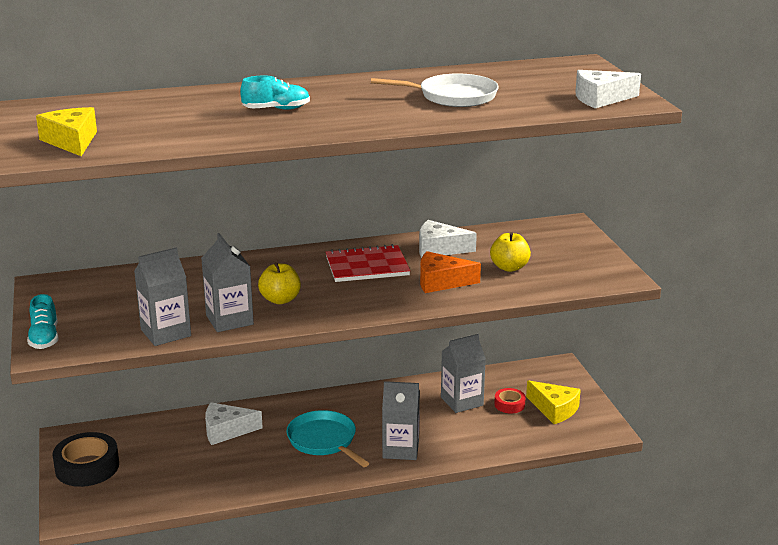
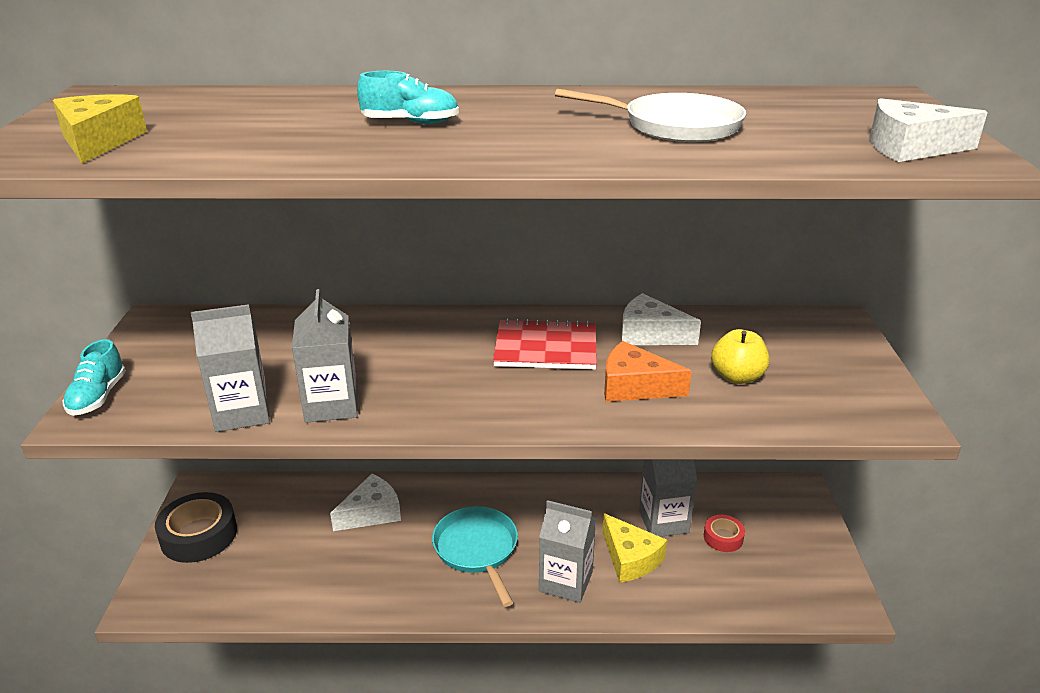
camera: 15 degrees right, 5 degrees up
(226, 430) = (371, 512): white cheese -> white cheese turned 135 degrees clockwise
(280, 300) = (411, 383): yellow apple -> none
(554, 409) = (781, 556): yellow cheese -> yellow cheese (630, 558)

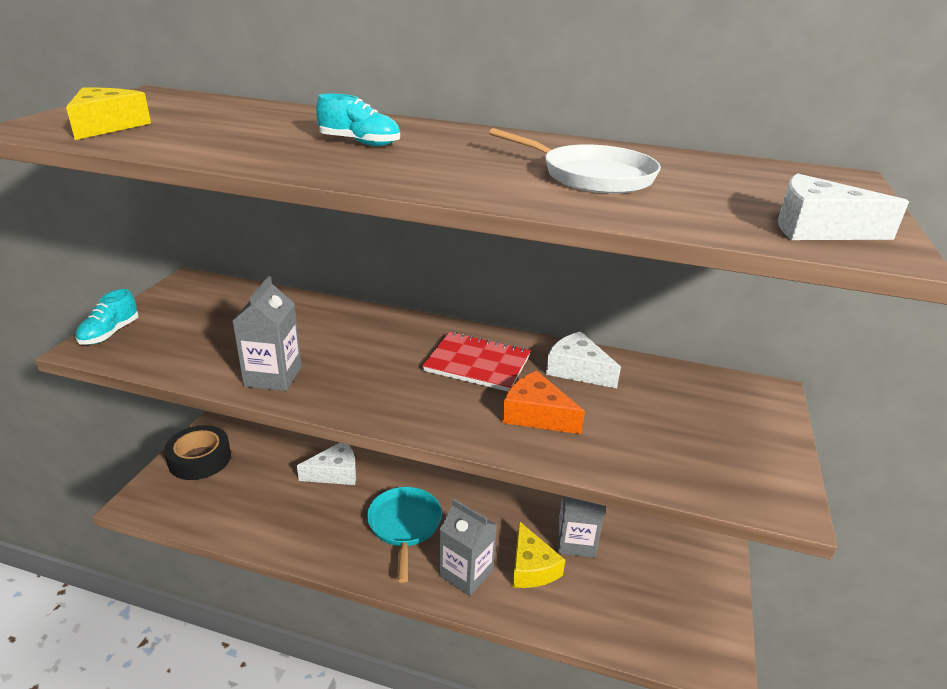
camera: 15 degrees right, 0 degrees up
(242, 413) = (202, 368): grey carton -> none
(723, 537) = (625, 570): red tape -> none
(737, 377) = (637, 426): yellow apple -> none

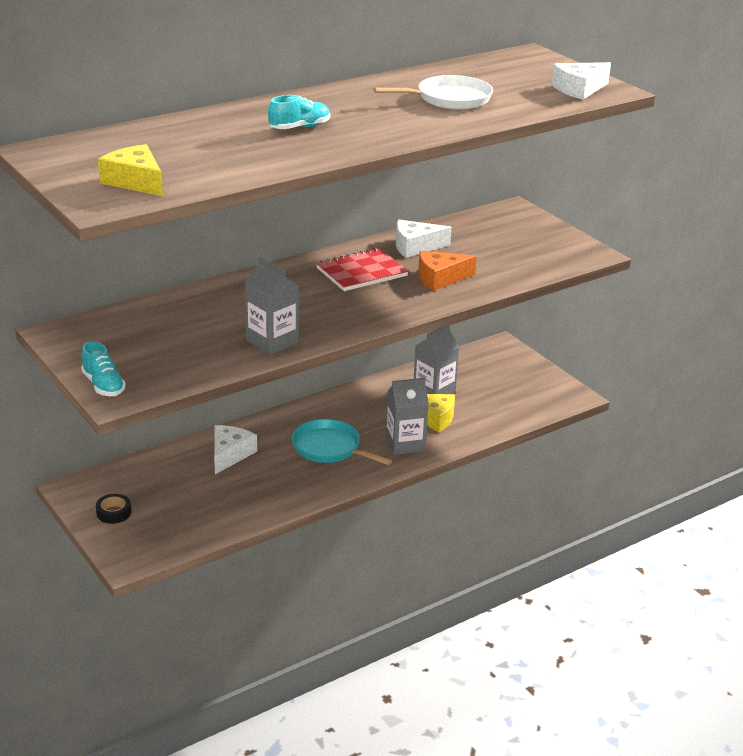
camera: 50 degrees left, 0 degrees up
(200, 459) = (114, 513): black tape -> black tape, size x0.53

